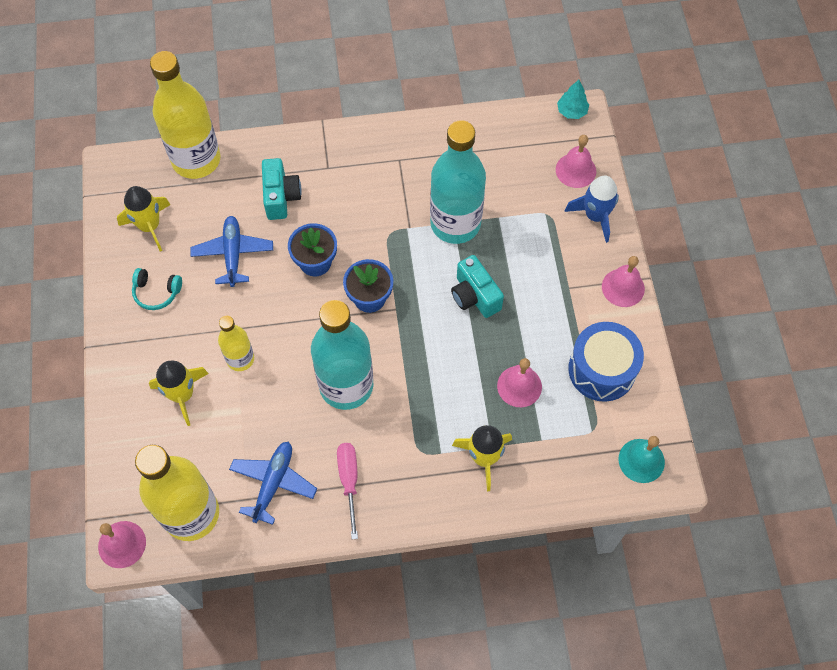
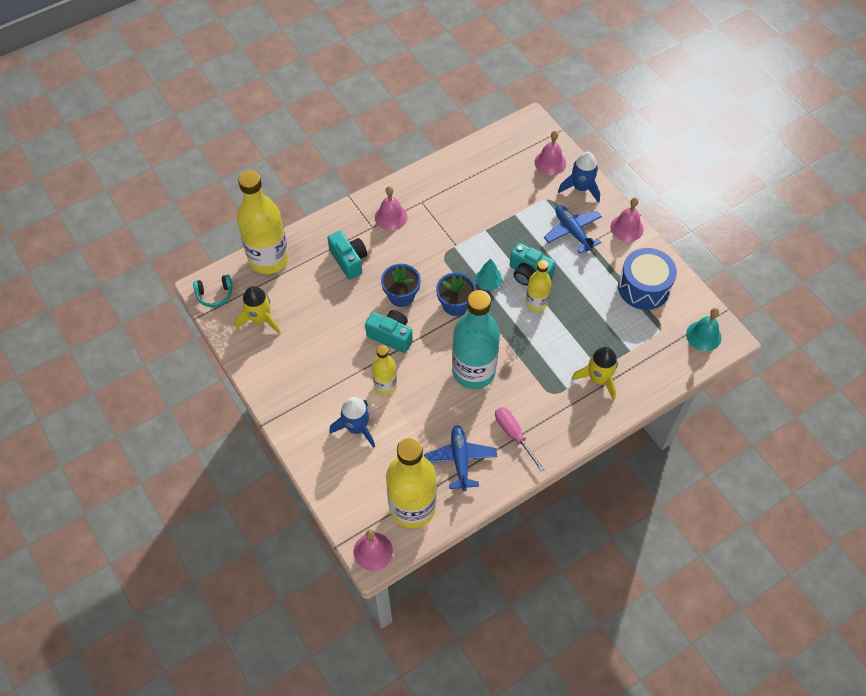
camera: 25 degrees left, 5 degrees down
(156, 292) = (294, 364): turquoise headphones -> turquoise headphones (215, 294)
(182, 395) = (356, 428): yellow rocket -> blue rocket
(233, 254) = (336, 314): blue plane -> blue plane (572, 232)
(278, 304) = (391, 336): none -> turquoise camera
(455, 223) = (487, 230): turquoise bottle -> none
(463, 334) = (536, 303): none -> yellow bottle
(519, 386) = (594, 321): pink bell -> pink bell (391, 217)
(571, 111) = (524, 124): turquoise tree -> turquoise tree (488, 283)

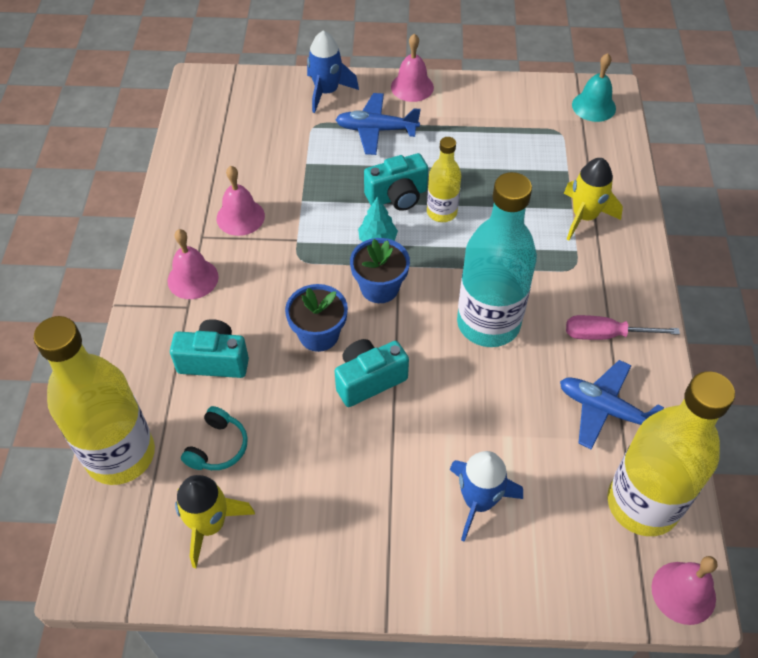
camera: 55 degrees left, 5 degrees down
(215, 294) = (111, 563): turquoise headphones -> turquoise headphones (218, 447)
(385, 385) = (437, 429): yellow bottle -> none
(550, 162) = (268, 96): pink bell -> pink bell (240, 217)
(643, 287) = (498, 116): blue drum -> none

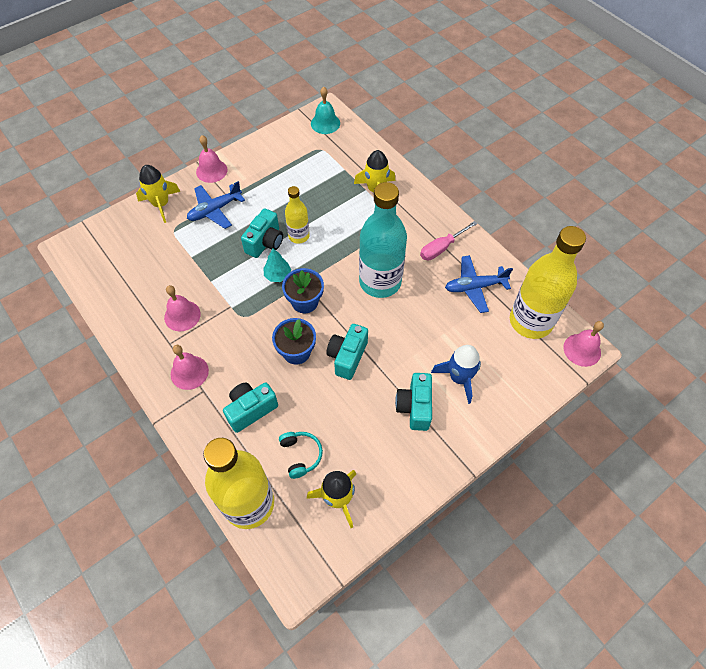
camera: 40 degrees left, 5 degrees up
(326, 92) = (161, 204): blue rocket -> yellow rocket
(391, 493) = (415, 407): none -> turquoise camera

